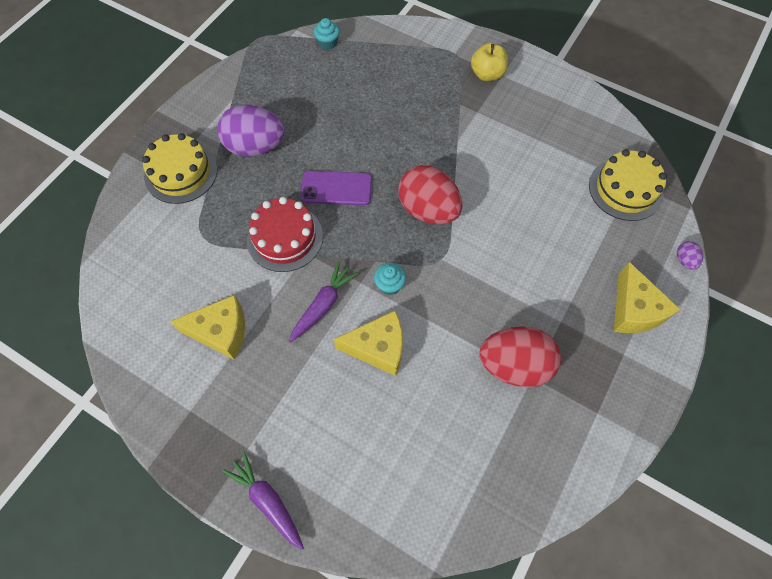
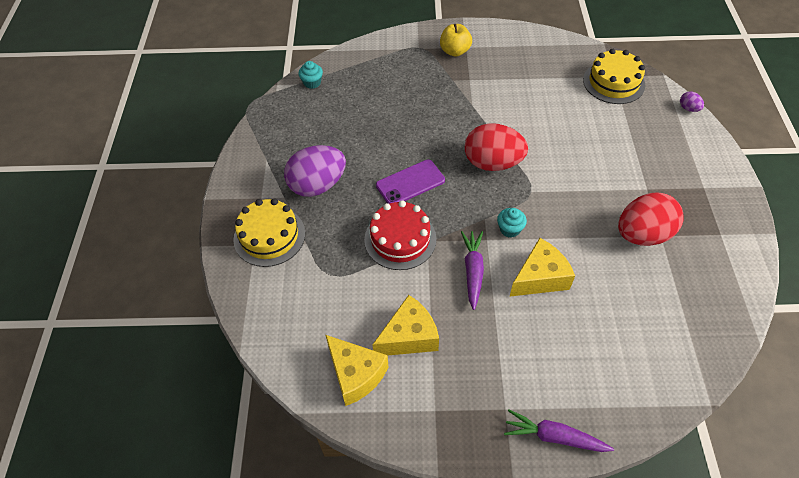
camera: 30 degrees left, 10 degrees down
(634, 310) = (685, 156): yellow cheese -> yellow cheese (355, 374)

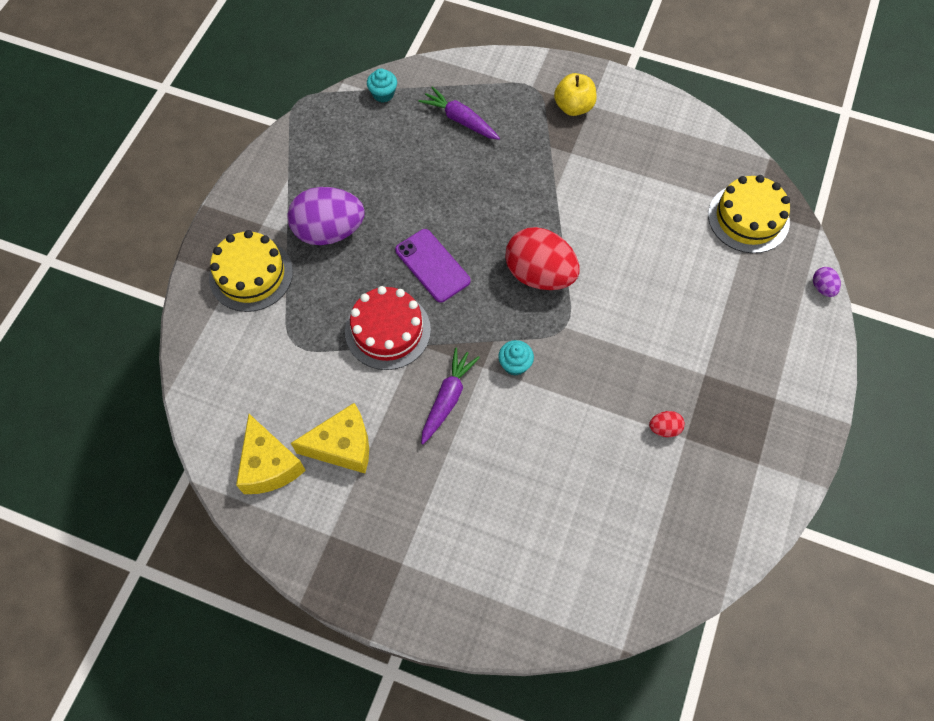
camera: 20 degrees right, 10 degrees up
(410, 183) = (432, 265): purple phone -> purple phone turned 60 degrees clockwise
(540, 277) = (517, 435): yellow cheese -> none
(554, 436) = (436, 612): purple carrot -> purple carrot (460, 120)
(642, 234) = (664, 428): red egg -> red egg, size x0.42

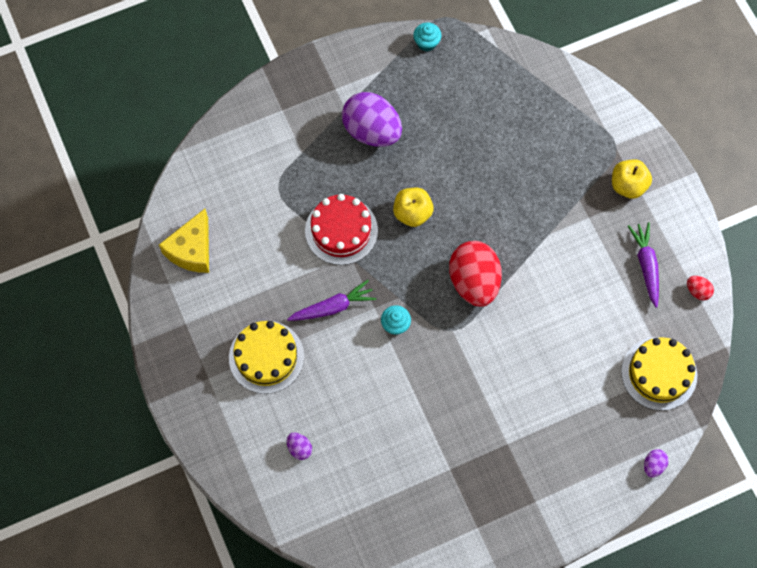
camera: 45 degrees right, 5 degrees up
(251, 274) = (296, 117): yellow cake -> yellow cake (266, 357)
(343, 446) = (243, 278): yellow cheese -> none
(383, 94) = (506, 61): turquoise cupcake -> turquoise cupcake (426, 43)
(432, 265) = (412, 213): purple phone -> yellow apple
(460, 120) = (538, 126): purple carrot -> purple carrot (646, 265)
(548, 544) = (299, 448): none -> purple egg
(664, 428) = (443, 451): red egg -> red egg (697, 291)

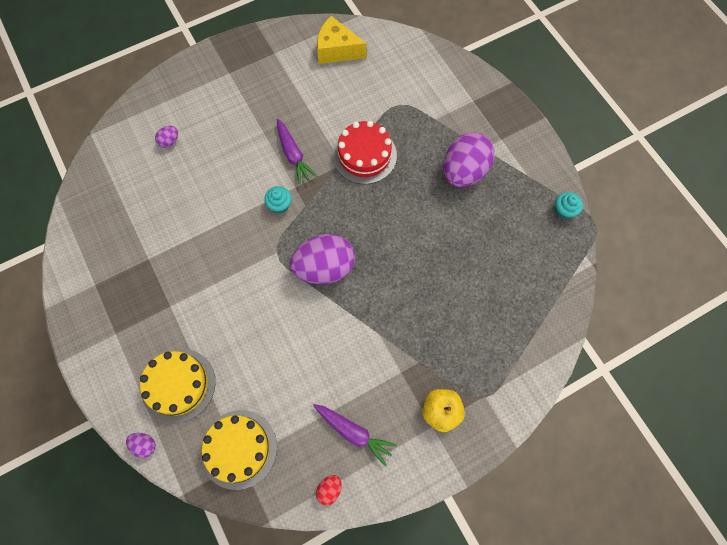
camera: 85 degrees right, 0 degrees up
(266, 357) = (247, 110): yellow cake -> yellow cake (178, 385)
(412, 213) = (387, 211): yellow apple -> none
(474, 281) = (324, 268): red egg -> purple egg
(646, 265) = (354, 432): purple carrot -> purple carrot turned 45 degrees clockwise

